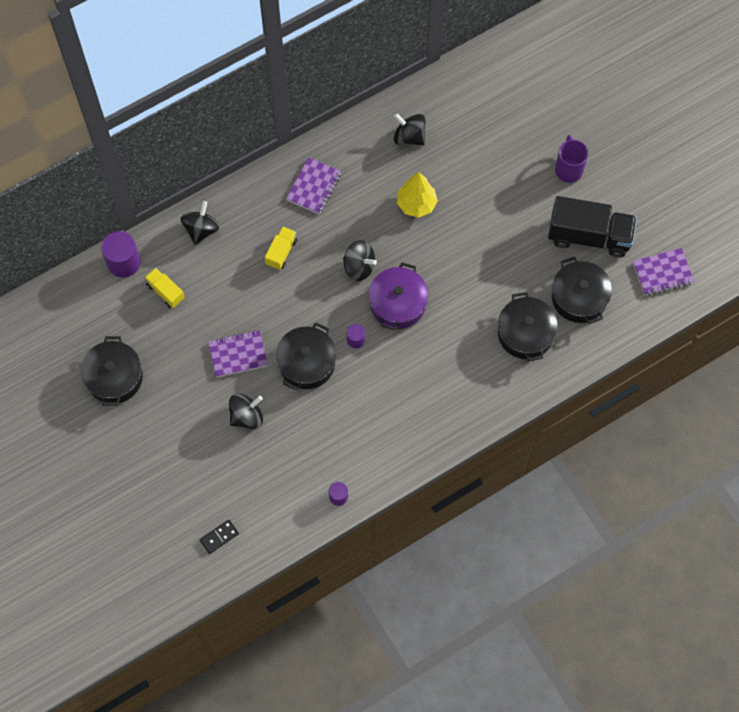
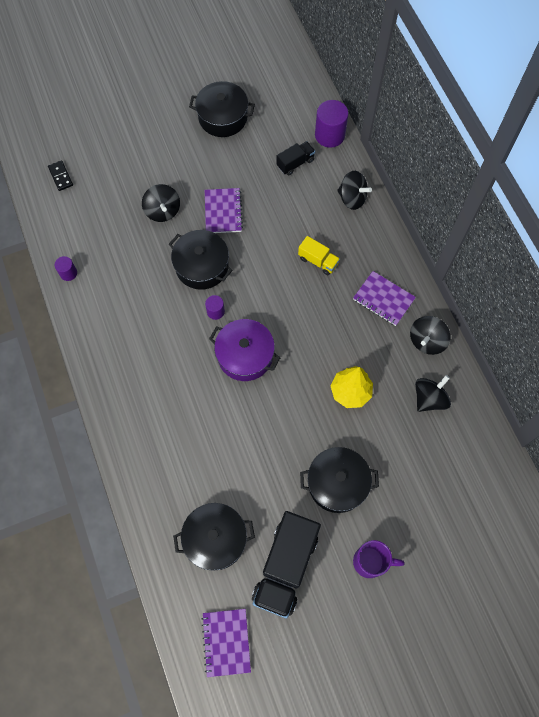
camera: 100 degrees right, 0 degrees up
(165, 292) = (295, 163): yellow truck -> black truck
(359, 267) = (291, 326): black spinning top -> black spinning top (426, 341)
(525, 333) = (187, 473): black pot -> black pot (337, 483)

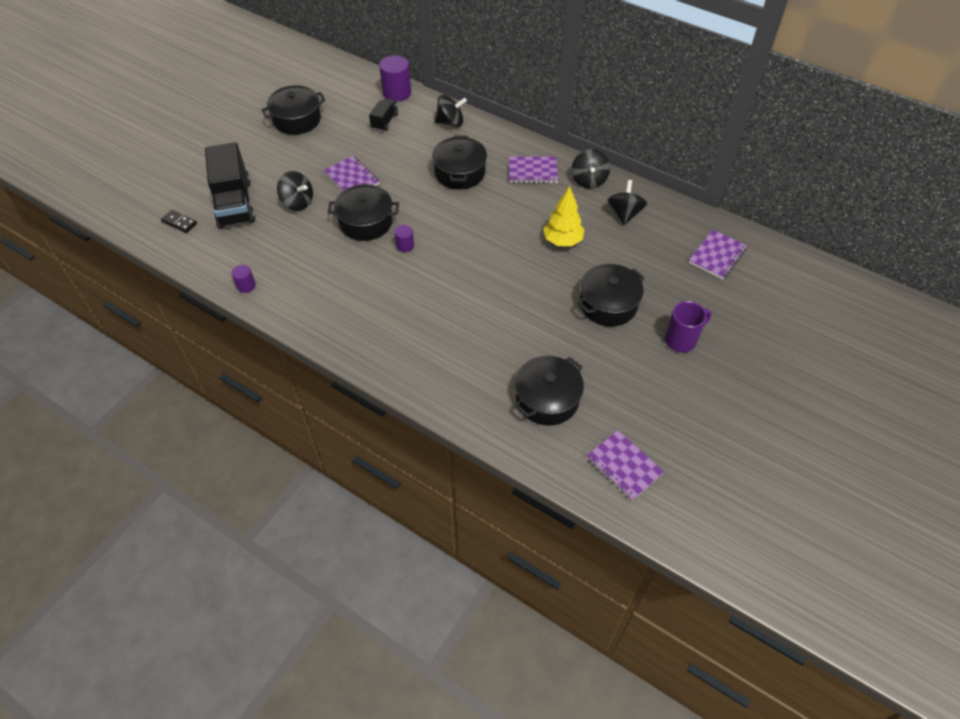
camera: 35 degrees left, 15 degrees down
(245, 355) = (456, 261): purple pot -> none
(285, 567) = (621, 383): black truck -> black truck (234, 203)
(318, 261) = (459, 172): yellow truck -> black pot
(476, 499) = (717, 256): none -> purple notebook

